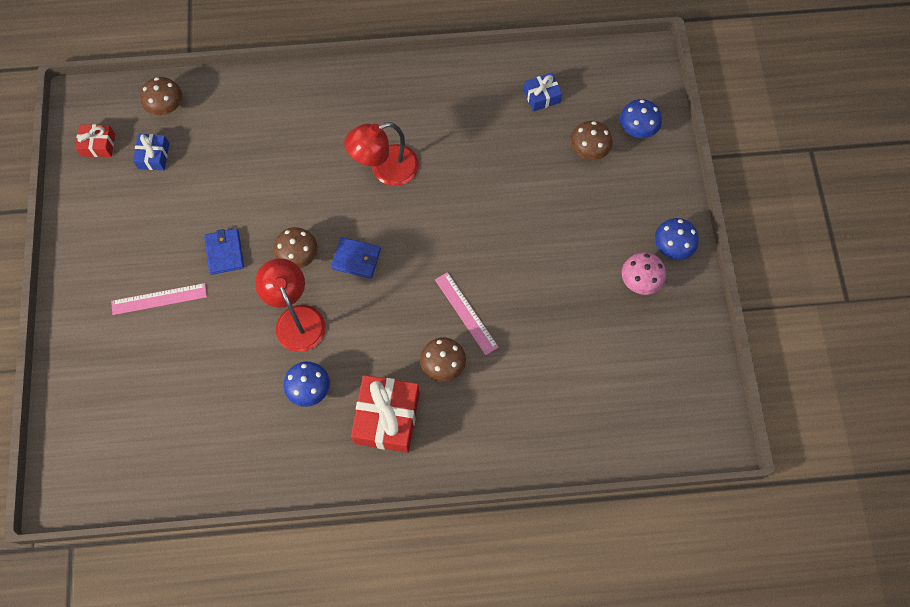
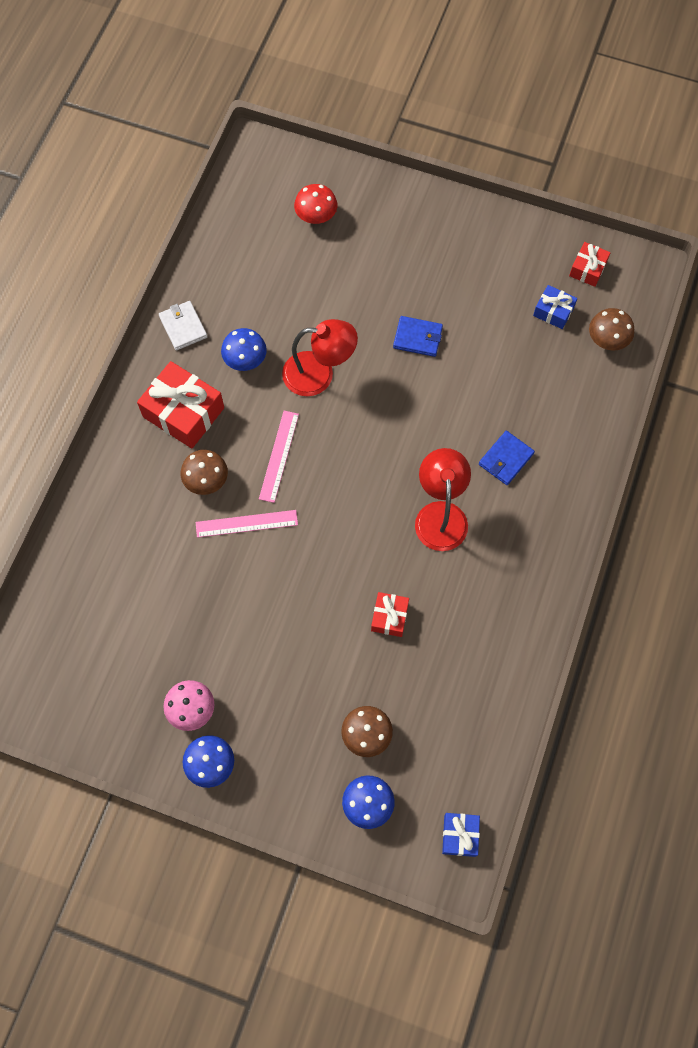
camera: 115 degrees right, 0 degrees up
(123, 397) = (316, 216): none -> red mushroom
(159, 299) = (397, 270): pink ruler -> pink ruler (279, 456)
(298, 256) = (382, 399): brown mushroom -> none
(298, 463) = (183, 327): none -> white wallet
(356, 259) = (354, 448): blue wallet -> blue wallet (506, 459)
(490, 172) = (389, 617): none -> red gift
(541, 96) = (457, 717): blue gift -> blue gift (460, 835)

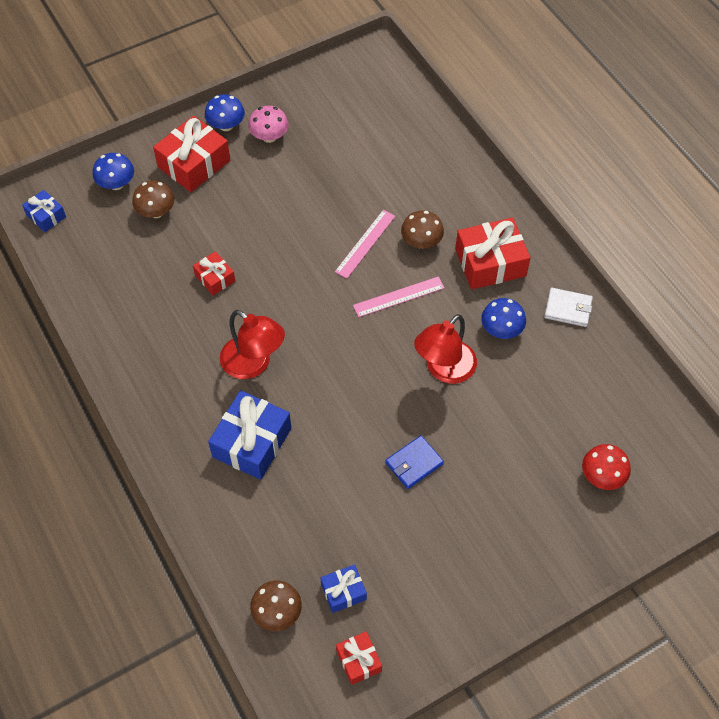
camera: 130 degrees right, 10 degrees down
(279, 456) = (399, 297): pink ruler -> pink ruler turned 75 degrees counterclockwise
(283, 752) = (194, 164): none -> red gift
(506, 459) = (252, 442): blue wallet -> blue gift

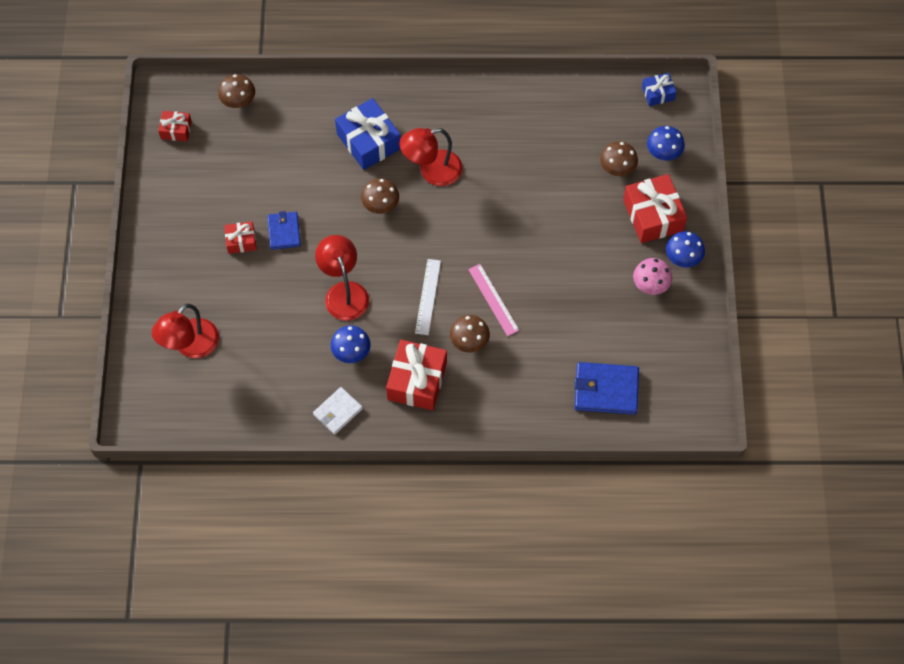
camera: 120 degrees right, 5 degrees up
(215, 278) = (526, 180): red gift -> red gift (241, 241)
(323, 390) = (380, 205): none -> brown mushroom
(343, 592) = (225, 143): blue gift -> none
(396, 125) = (606, 390): none -> blue wallet
(399, 297) = (427, 296): pink ruler -> white ruler
(602, 476) = (190, 346): red mushroom -> red lamp

